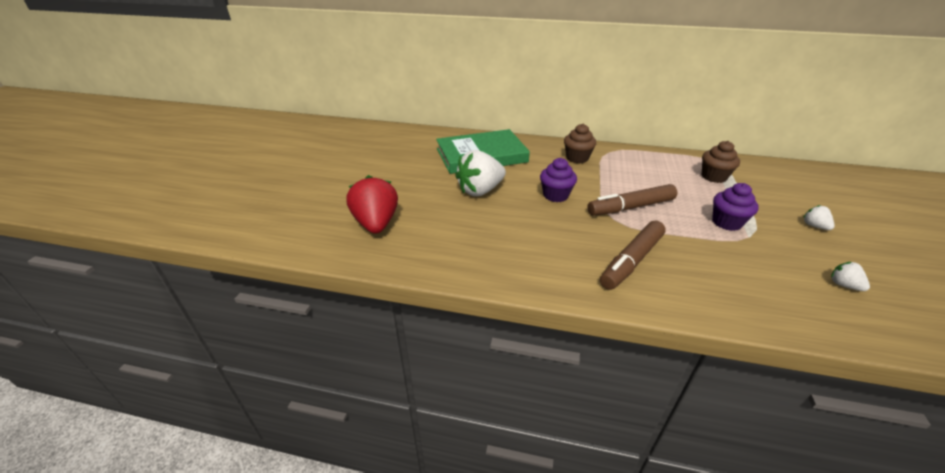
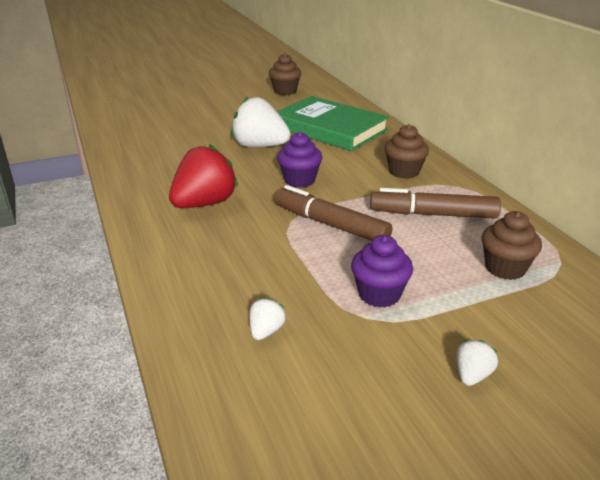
camera: 55 degrees right, 5 degrees down
(376, 223) = (157, 127): red strawberry -> red strawberry (204, 204)
(387, 146) = (285, 91): none -> brown cupcake
(631, 261) = (218, 245): brown marker -> brown marker (433, 214)
(843, 285) = (321, 409): white strawberry -> white strawberry (266, 331)

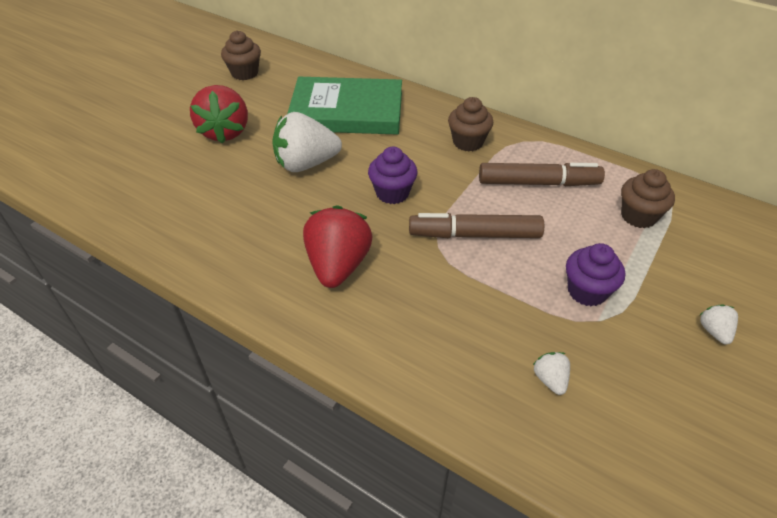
camera: 35 degrees left, 15 degrees up
(230, 115) = (225, 132): none -> red strawberry
(433, 214) = (538, 183): brown marker -> brown marker turned 150 degrees counterclockwise

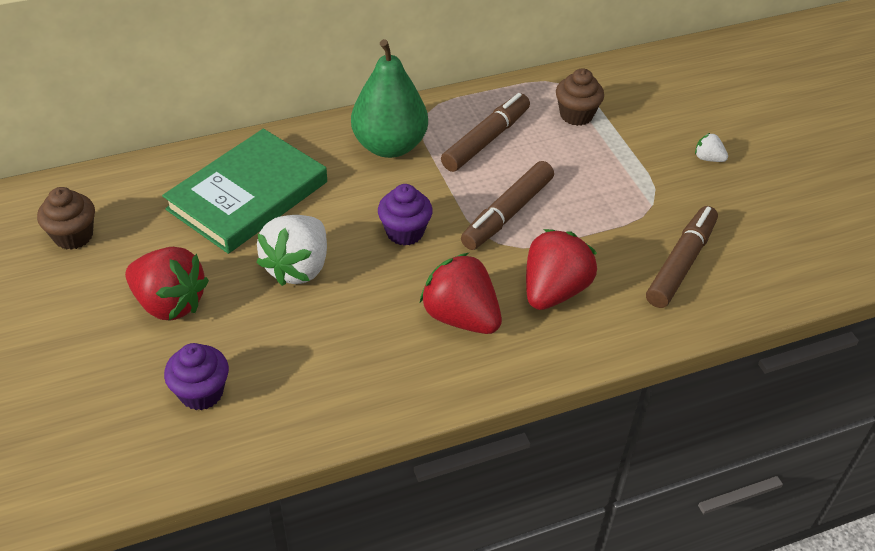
camera: 55 degrees left, 0 degrees up
(421, 306) = (554, 291): none -> red strawberry
(468, 142) = (389, 146): brown cupcake -> green pear
(550, 379) = (681, 264): white strawberry -> brown marker
(587, 291) = (622, 192): purple cupcake -> purple cupcake (201, 393)

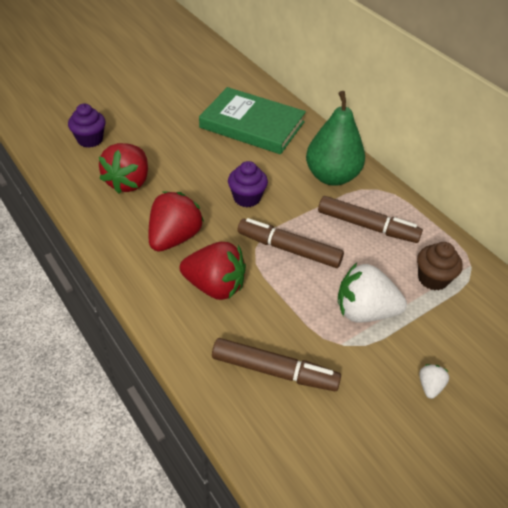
camera: 75 degrees right, 0 degrees up
(73, 236) = (194, 73): brown cupcake -> none
(169, 303) = (153, 115): red strawberry -> red strawberry (128, 182)
(298, 267) = (197, 156): white strawberry -> white strawberry (364, 311)

